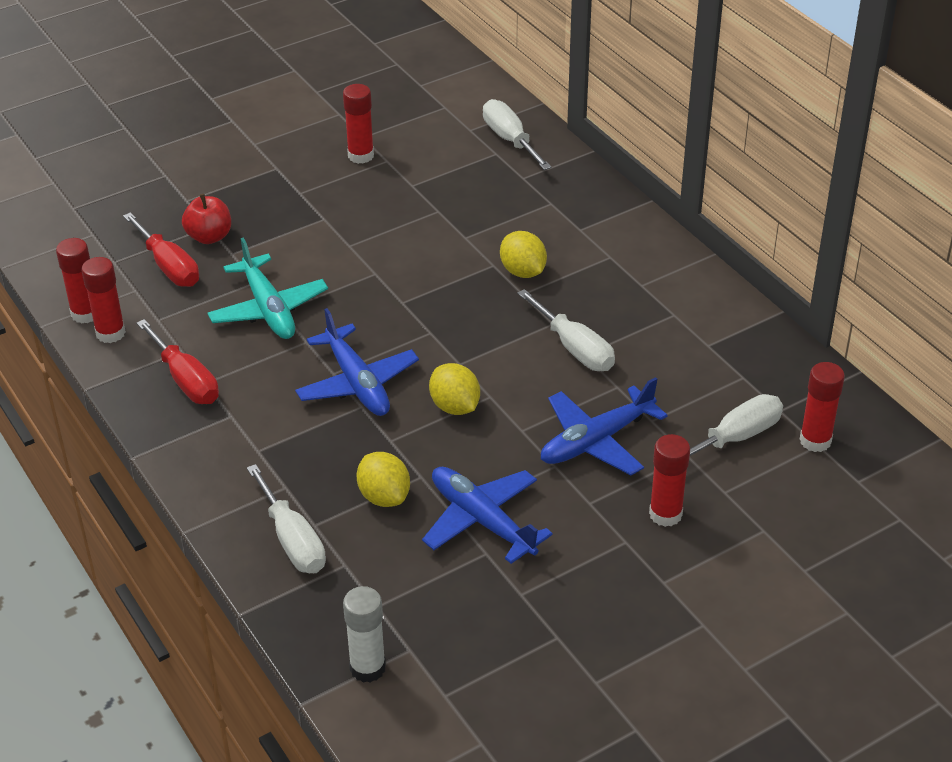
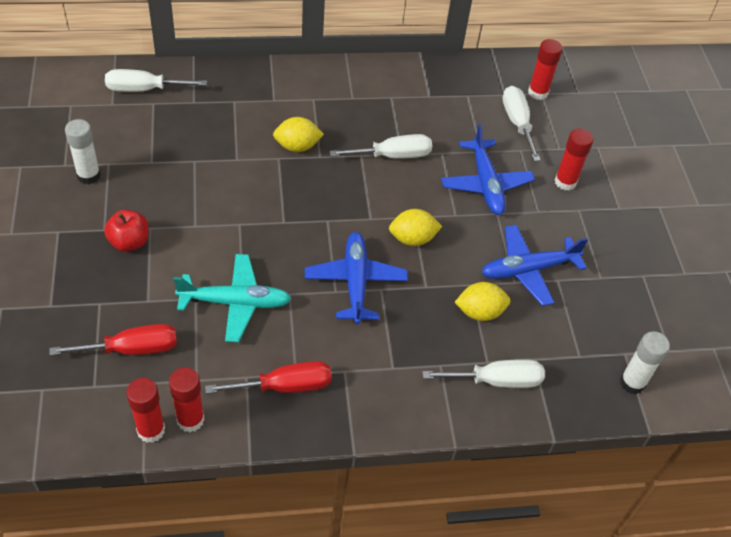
camera: 70 degrees left, 10 degrees up
(209, 237) = (114, 308): red apple -> red apple (129, 242)
(357, 383) = (355, 282): blue plane -> blue plane turned 90 degrees counterclockwise
(361, 156) = (89, 175): red glue stick -> white glue stick

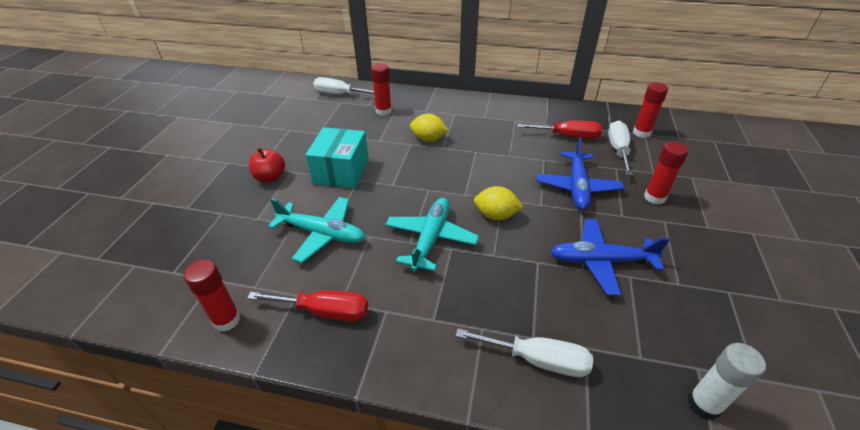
camera: 25 degrees right, 10 degrees down
(89, 175) = (271, 134): white glue stick -> none
(132, 349) = (220, 251): red screwdriver -> red screwdriver (568, 136)
(151, 430) = (189, 320): red glue stick -> red glue stick (383, 111)
(213, 215) = (341, 171): none -> turquoise box
(355, 282) = (431, 238): blue plane -> turquoise plane
(393, 156) = (502, 156): white screwdriver -> none
(479, 312) = (539, 288): yellow lemon -> none

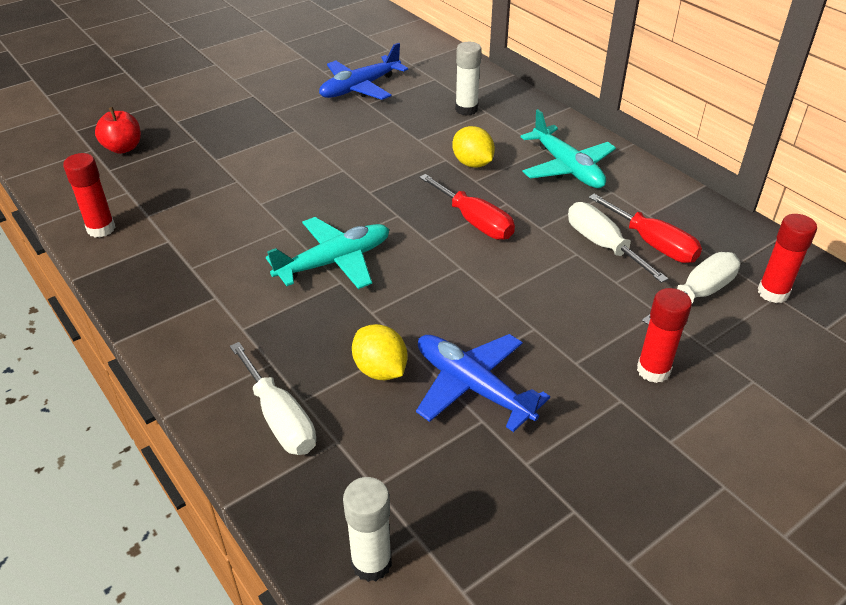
camera: 40 degrees right, 0 degrees up
(270, 177) = (270, 127): red apple -> red apple (123, 148)
(322, 234) = (248, 202): turquoise plane -> turquoise plane (567, 168)
(325, 311) = (171, 267): red screwdriver -> red screwdriver (475, 222)
(339, 94) = (444, 69): white screwdriver -> white screwdriver (603, 245)
(341, 171) = (339, 153): turquoise box -> none
(383, 111) = (466, 109): red glue stick -> white glue stick
(496, 215) = (429, 278): yellow lemon -> yellow lemon (380, 370)
(577, 187) = (569, 303): blue plane -> blue plane (360, 88)

